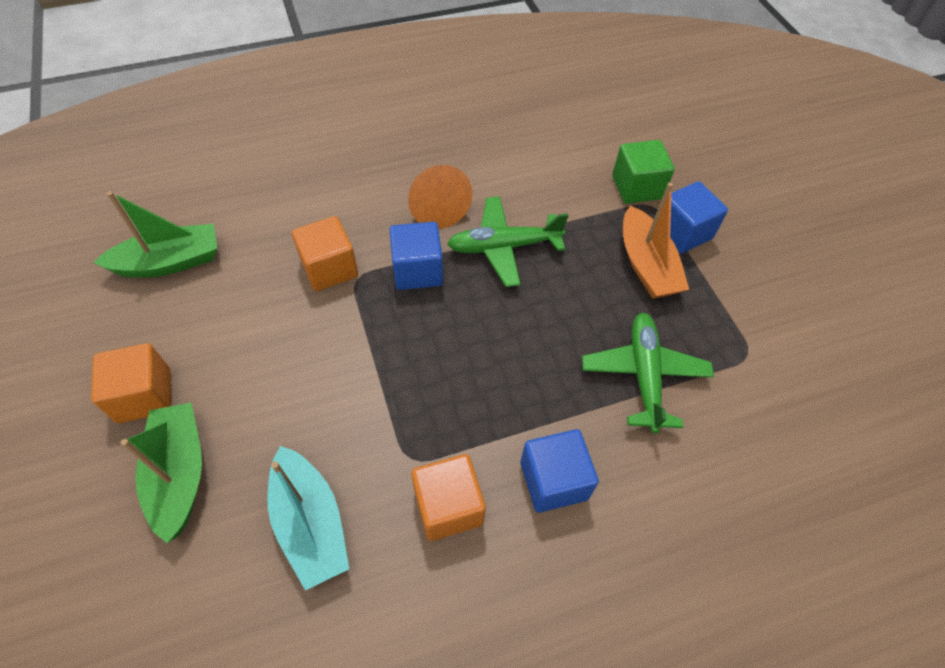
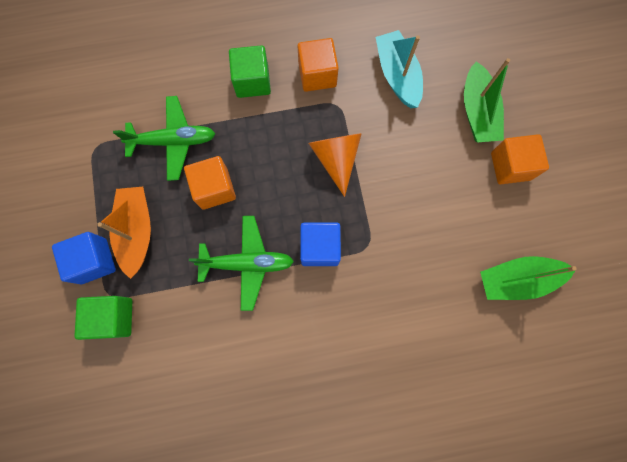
camera: 170 degrees left, 20 degrees up
(329, 268) = (389, 258): orange cube -> orange cube (214, 189)
(436, 207) = (297, 315): orange cone -> orange cone (336, 159)
(553, 480) = (252, 81): blue cube -> green cube
(644, 375) = (173, 141): green plane -> green plane turned 105 degrees counterclockwise

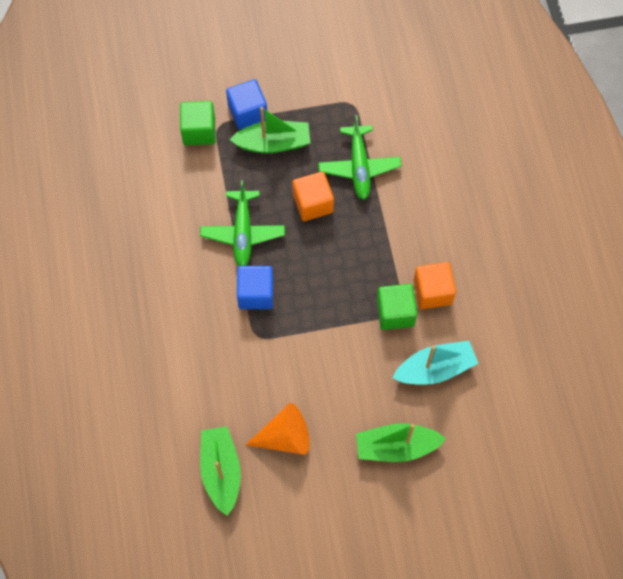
camera: 90 degrees right, 10 degrees down
(137, 231) = (273, 143): orange boat -> green boat
(252, 81) = (423, 232): green cube -> green cube (395, 313)
(336, 159) = (343, 309): orange cone -> orange cone (285, 437)
(510, 166) = (337, 475): orange cube -> none

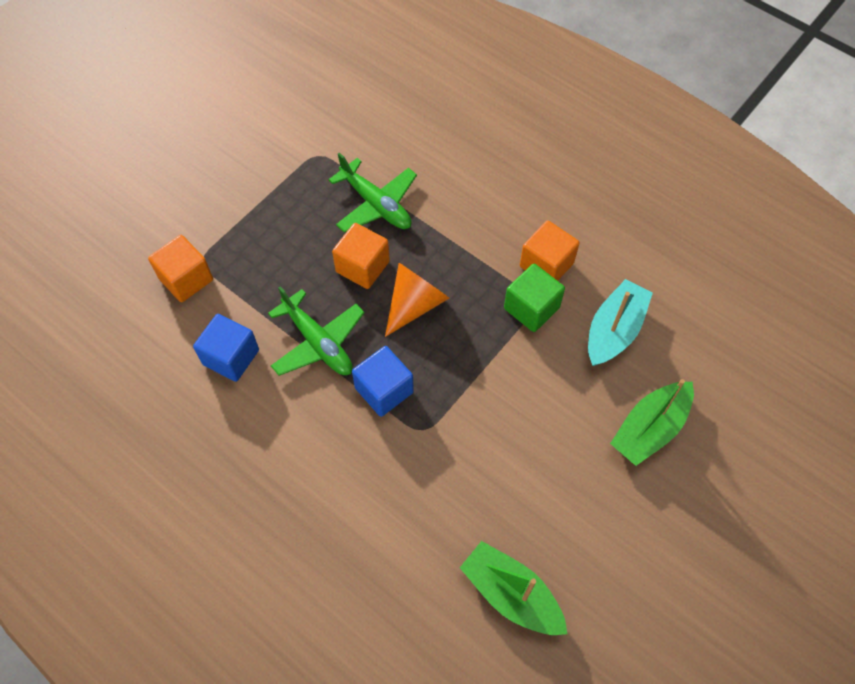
camera: 40 degrees left, 5 degrees down
(199, 131) = (186, 279): green cube -> orange cube
(247, 112) = (222, 229): blue cube -> blue cube (231, 357)
(273, 143) = (273, 239): green boat -> none
(285, 437) = (541, 506): orange cone -> orange cone (415, 304)

